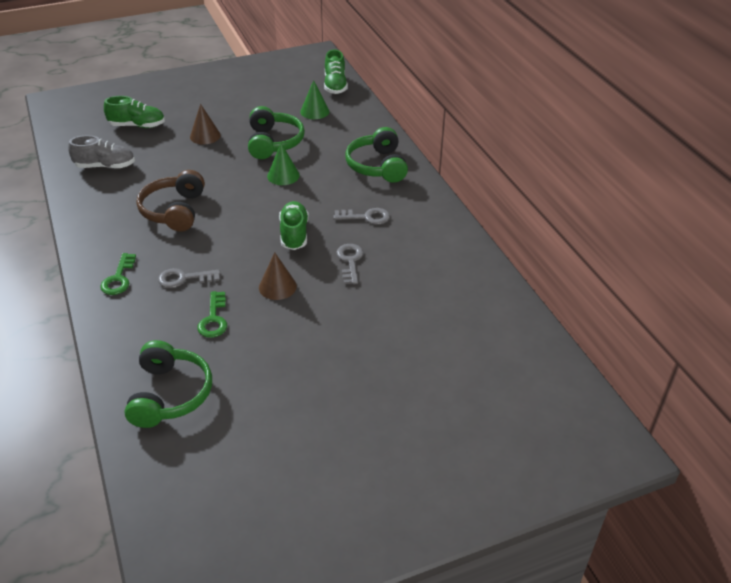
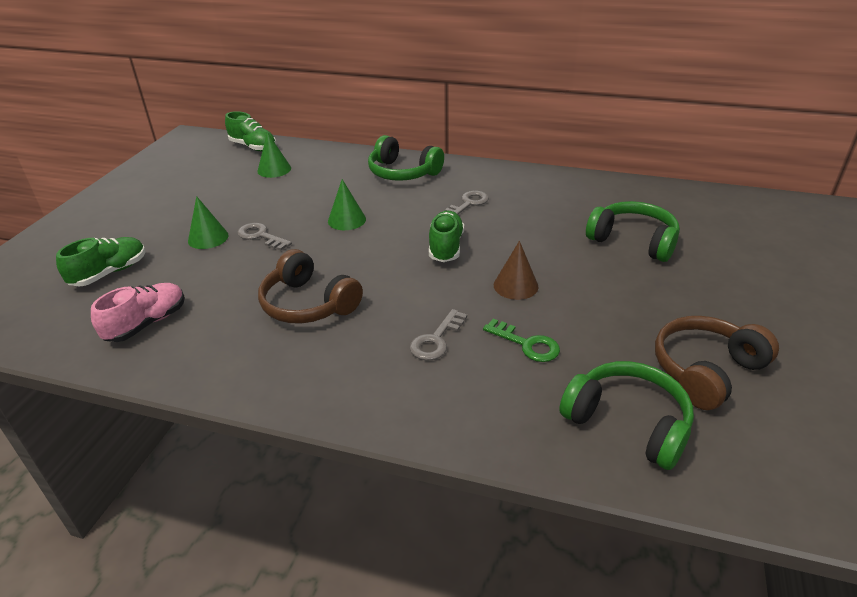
camera: 50 degrees left, 5 degrees down
(105, 166) = (147, 323): grey shoe -> pink shoe
(119, 278) = (378, 390): green key -> none
(205, 136) = (208, 238): brown cone -> green cone
(257, 416) = (705, 370): none -> brown headphones
(274, 142) = (286, 206): green headphones -> green headphones (633, 241)
(294, 234) = (446, 247): green shoe -> green shoe turned 60 degrees clockwise
(350, 261) = (521, 234): grey key -> grey key (261, 236)

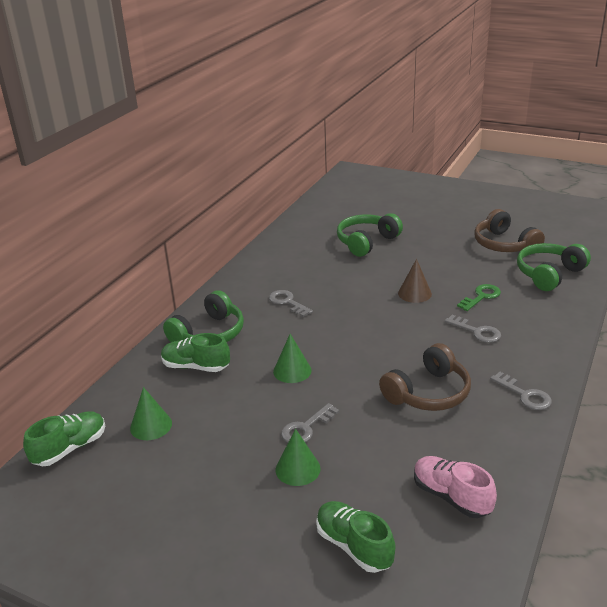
camera: 80 degrees left, 5 degrees down
(300, 380) = (524, 395): none -> grey key
(446, 247) = (355, 319): green shoe -> green shoe (196, 367)

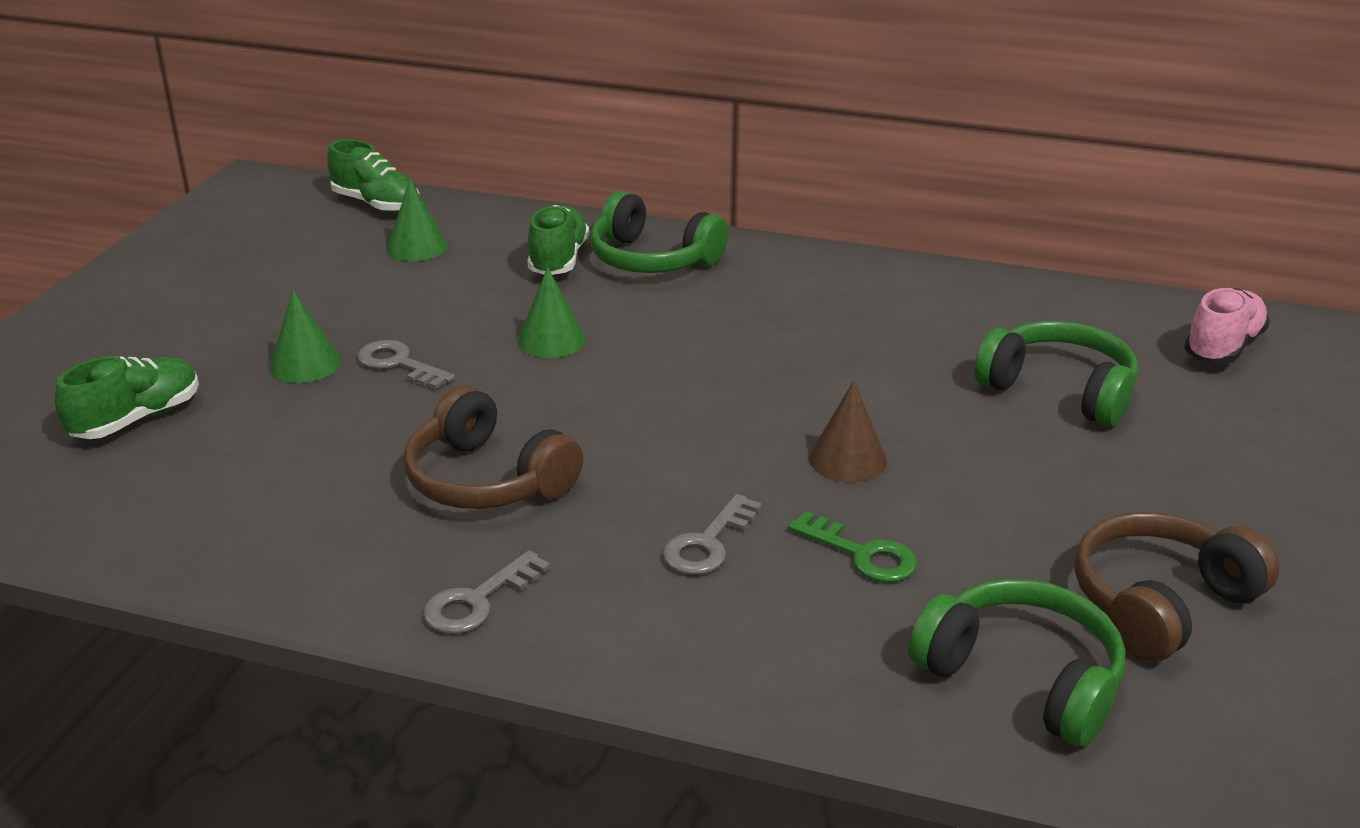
camera: 80 degrees right, 0 degrees up
(287, 302) = (769, 318): grey key -> none
(451, 496) = (210, 504): pink shoe -> pink shoe (1223, 347)

